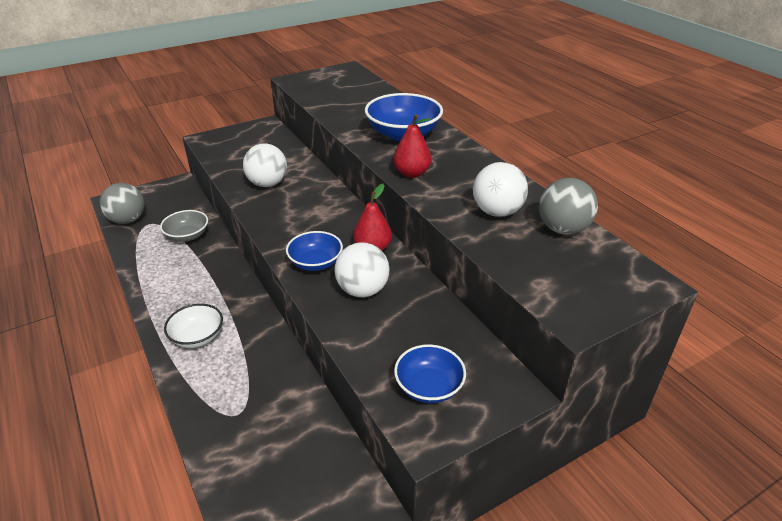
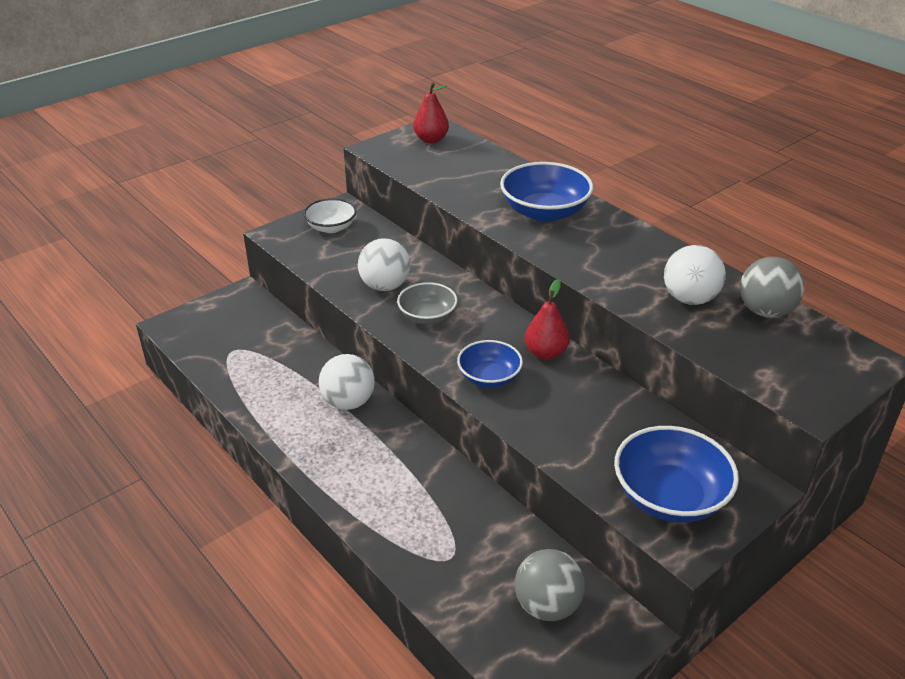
camera: 10 degrees left, 0 degrees up
(128, 220) = (203, 348): grey ball -> grey ball (547, 606)
(187, 236) = (290, 360): grey bowl -> grey bowl (427, 316)
(197, 337) = (363, 480): white bowl -> white bowl (331, 227)
(362, 290) = (556, 403): white ball -> white ball (348, 402)
(412, 173) = (577, 261): red pear -> red pear (431, 140)
(429, 387) = (669, 497): blue bowl -> blue bowl, size x1.60

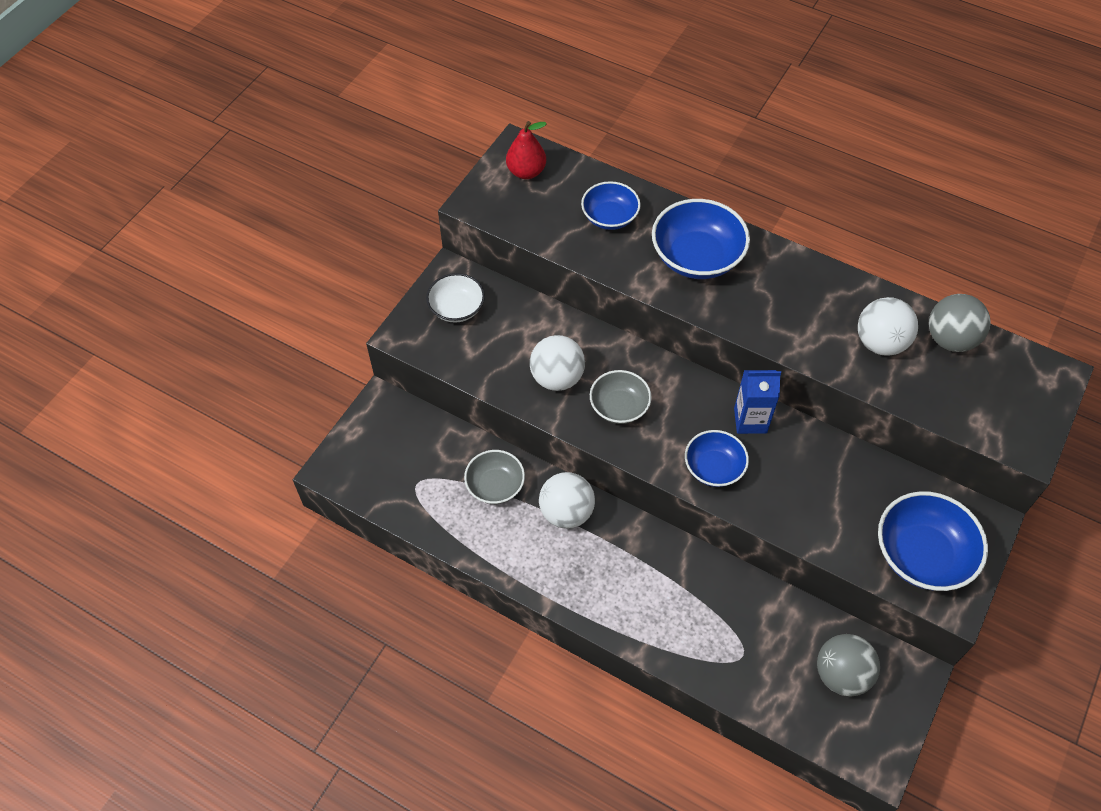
camera: 20 degrees left, 20 degrees up
(298, 368) = (495, 485): none -> grey bowl
(483, 176) = (609, 217): none -> blue bowl
(545, 353) = (750, 420): red pear -> blue carton

